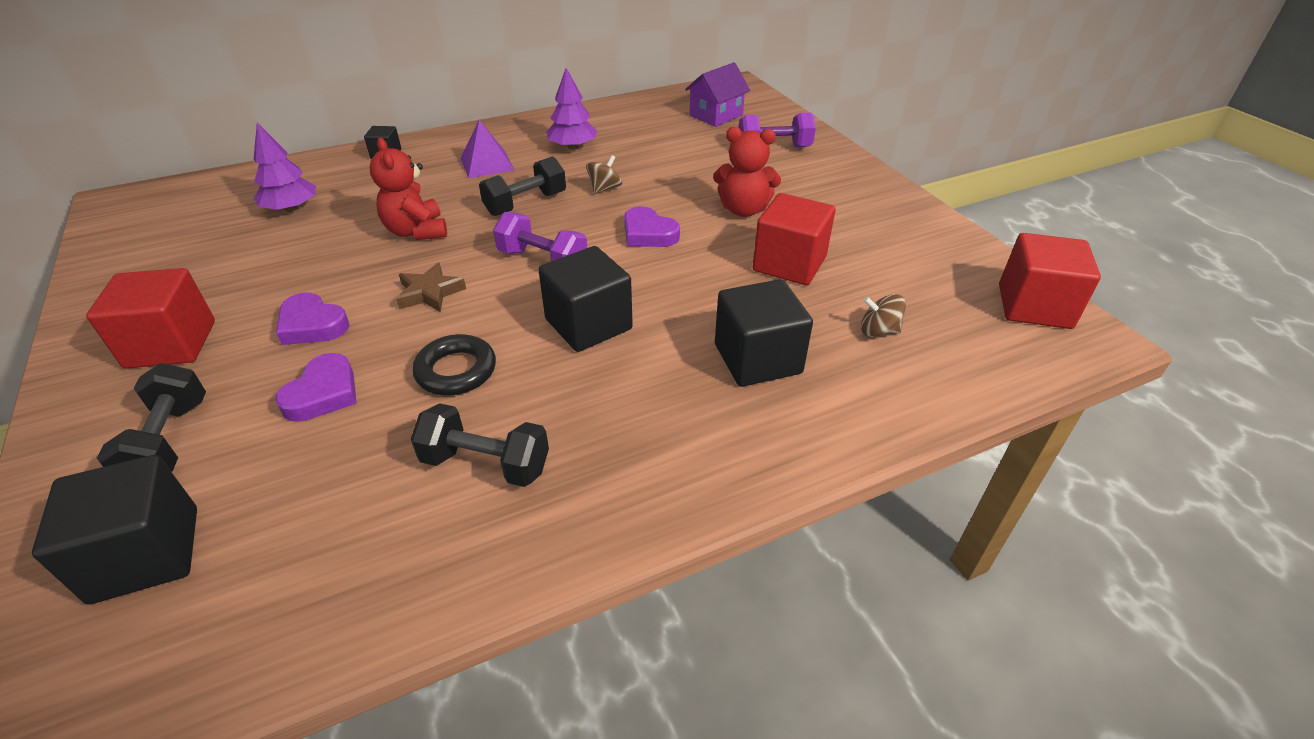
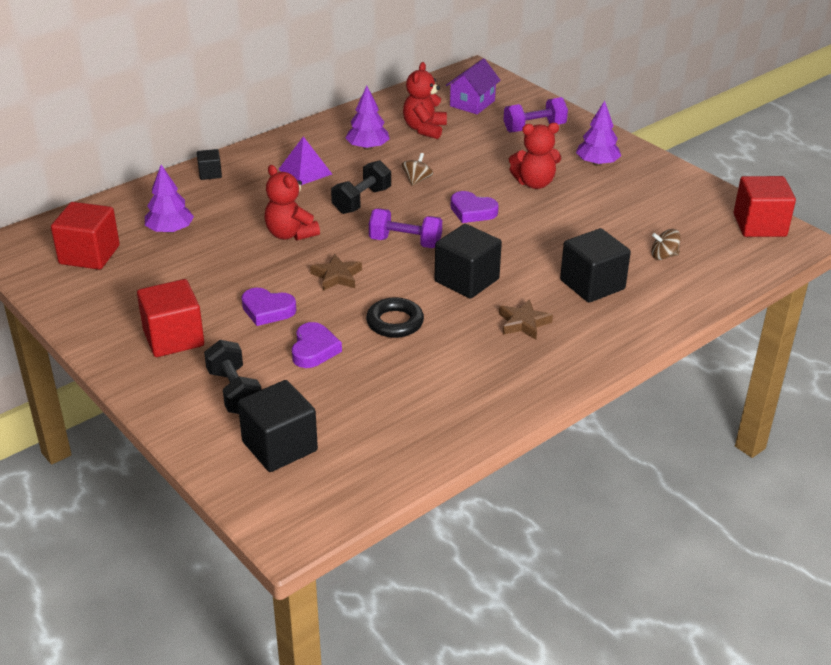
camera: 15 degrees left, 5 degrees down
(486, 463) = (453, 369): black dumbbell -> none
(630, 403) = (523, 323): none -> brown star
(647, 135) = (424, 129): none -> red teddy bear
(789, 264) = (586, 219): red cube -> red cube (89, 255)
(833, 196) = (597, 163): none -> purple tree

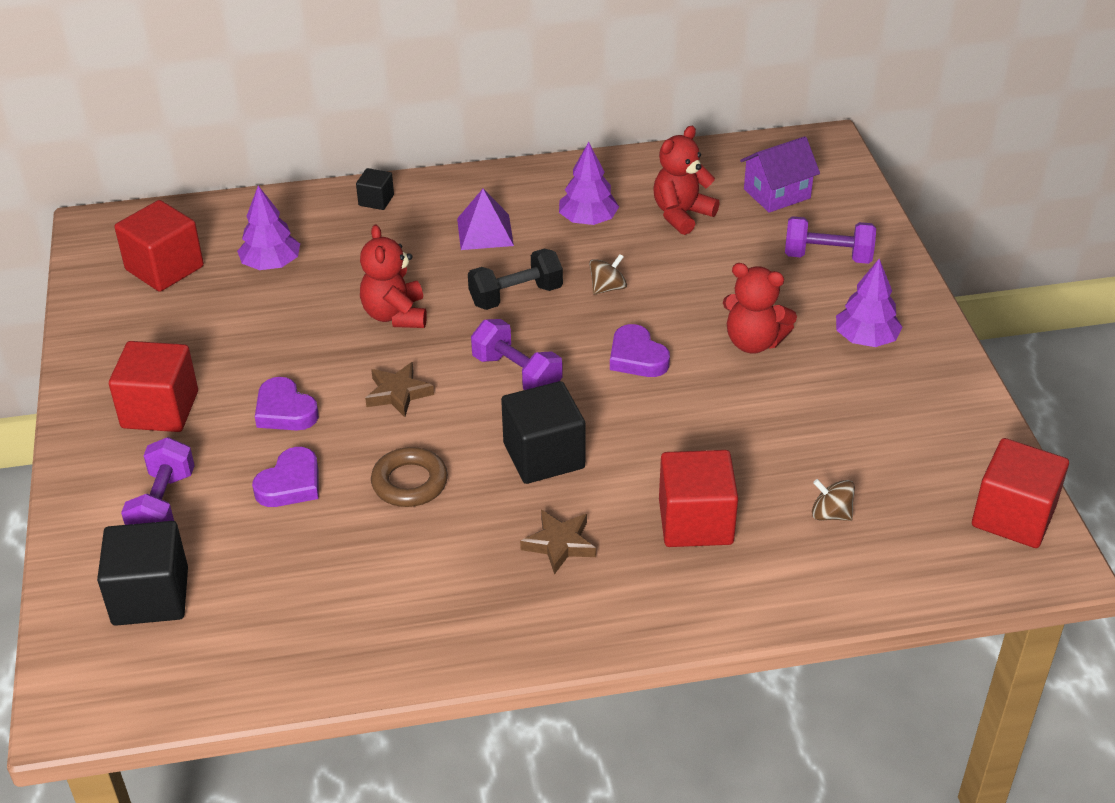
camera: 30 degrees right, 5 degrees up
(234, 392) = (163, 506): black dumbbell -> purple dumbbell
(395, 322) = (409, 482): black ring -> brown ring
(592, 285) = (695, 522): black cube -> red cube

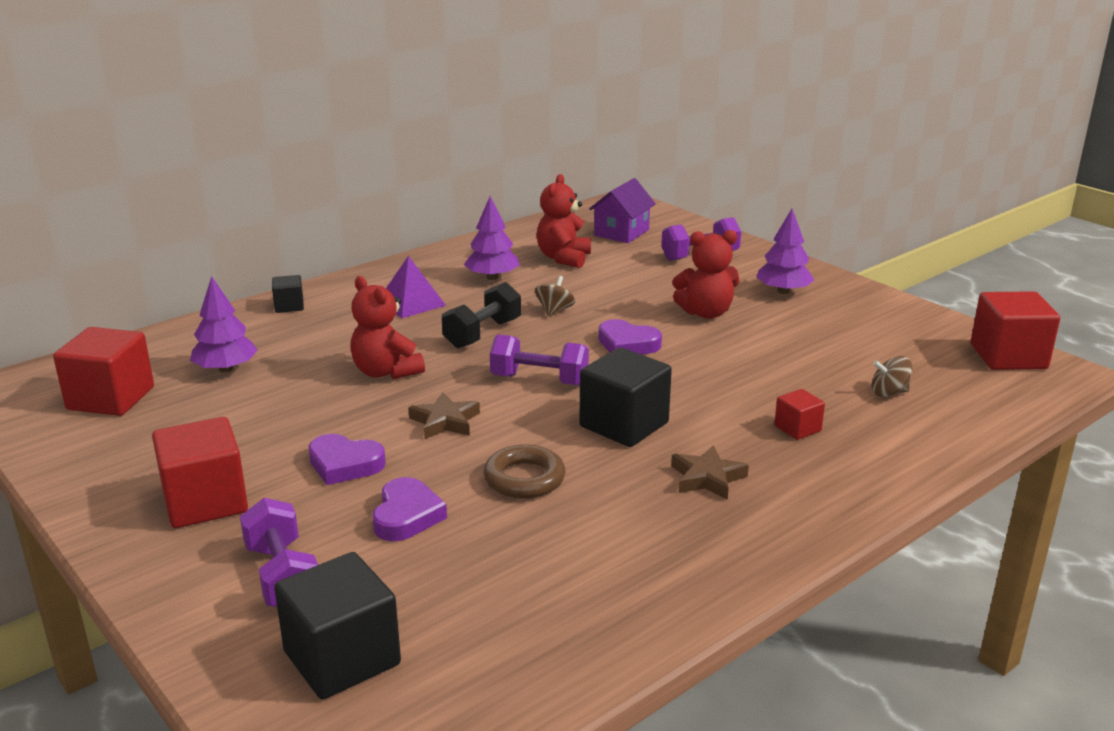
camera: 30 degrees left, 15 degrees down
(695, 522) = (797, 428): red cube -> red cube, size x0.51

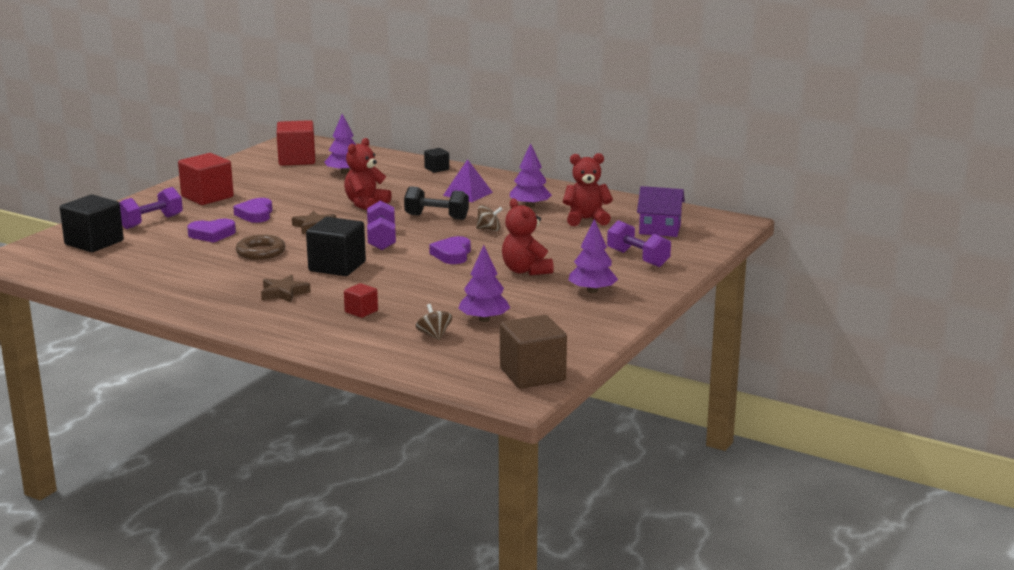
camera: 70 degrees right, 5 degrees down
(847, 357) = (484, 319): none -> purple tree
(1008, 356) = (532, 374): red cube -> brown cube

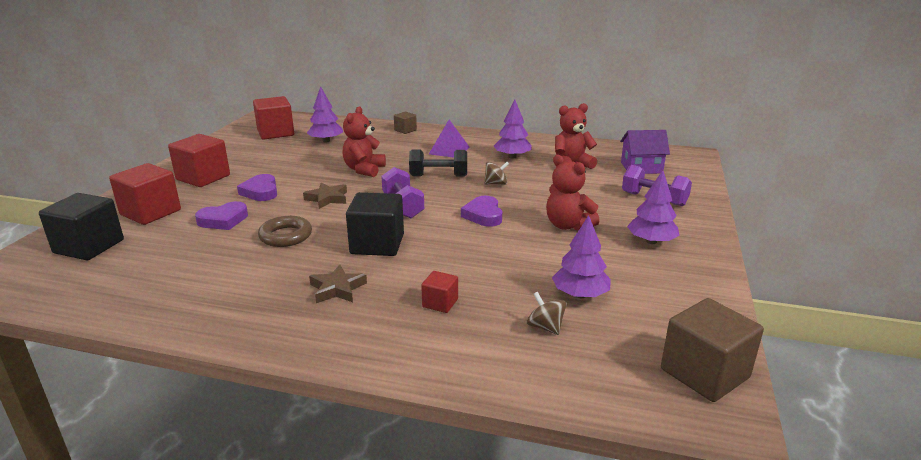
camera: 15 degrees left, 5 degrees up
(151, 222) = (150, 212): purple dumbbell -> red cube
(436, 169) = (405, 130): black cube -> brown cube

